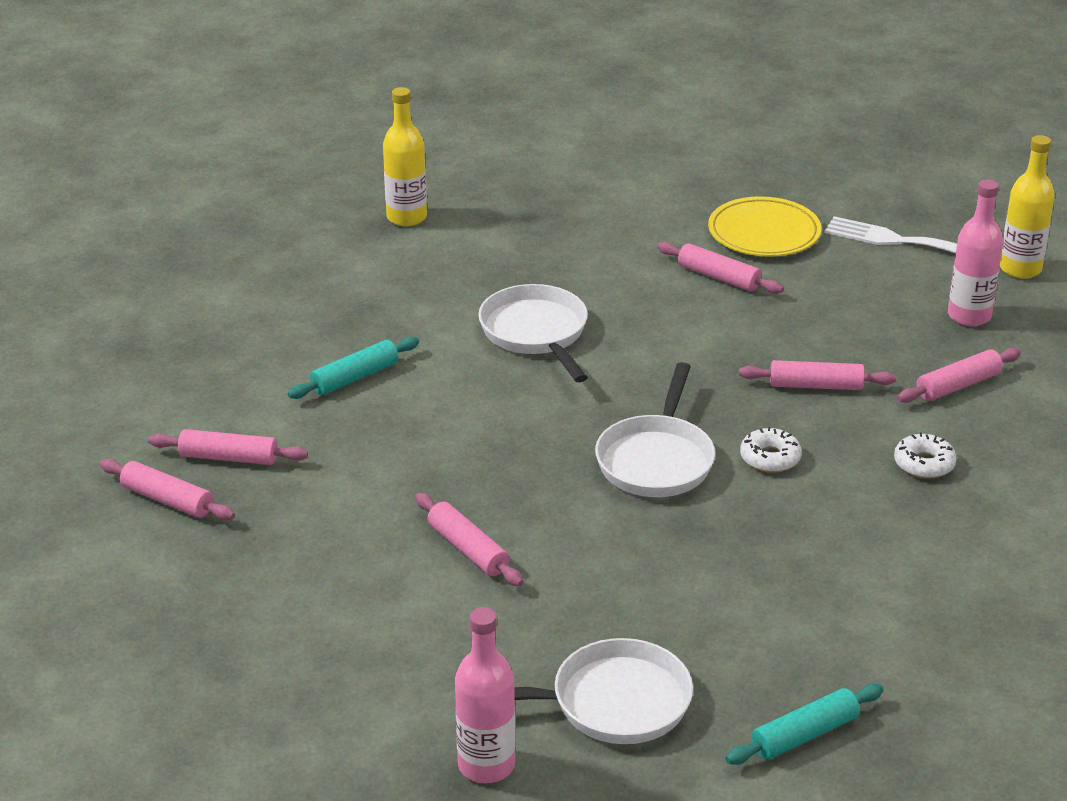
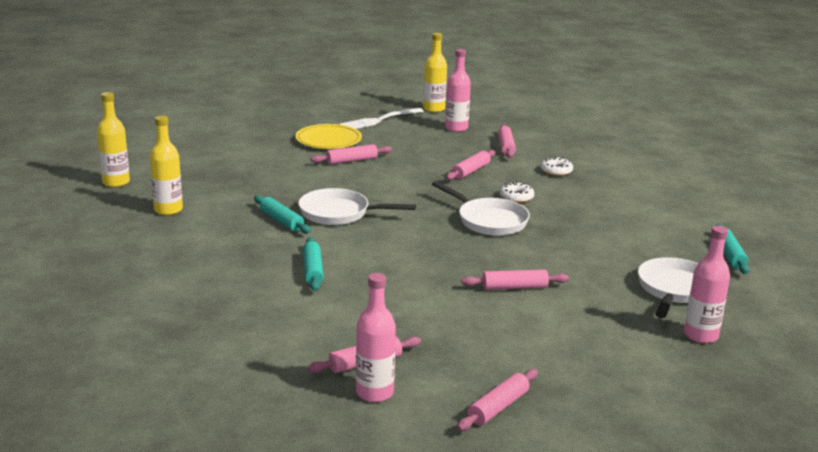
camera: 60 degrees left, 10 degrees down
(108, 531) = (374, 393): none -> pink bottle
(229, 458) = (345, 330): pink rolling pin -> pink rolling pin (498, 407)
(439, 153) = (116, 182): none -> yellow bottle
(465, 302) = (281, 221): none -> turquoise rolling pin

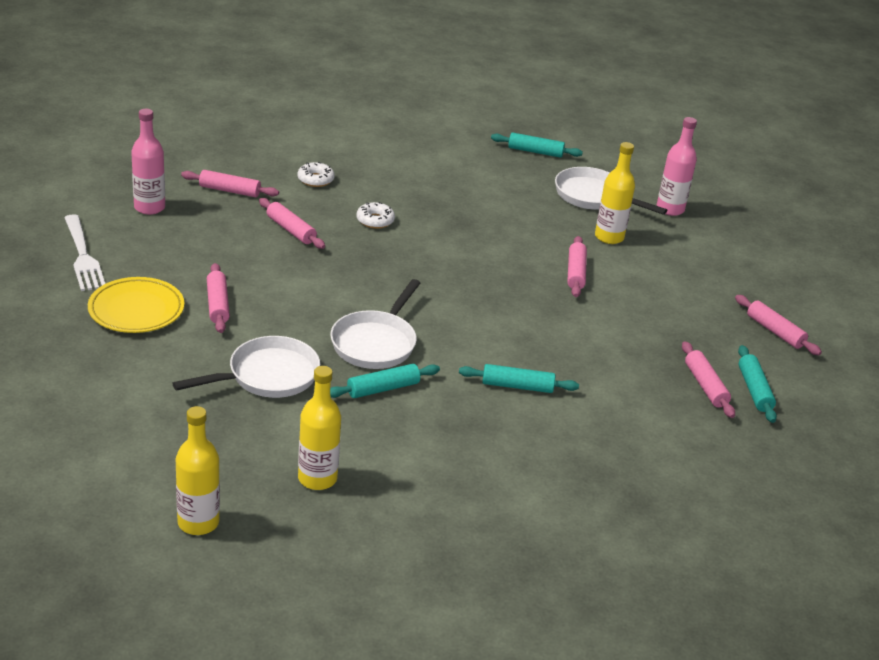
camera: 80 degrees left, 10 degrees up
(374, 393) = (754, 390): pink bottle -> turquoise rolling pin
(434, 109) = (69, 207): yellow bottle -> yellow bottle (609, 237)
(489, 221) = (427, 251): white pan -> white pan (268, 376)

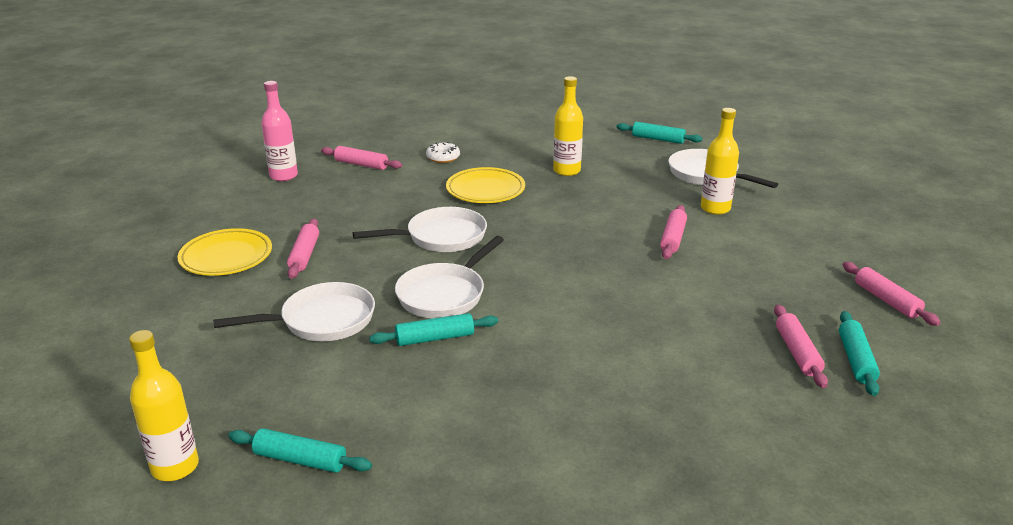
camera: 15 degrees right, 5 degrees down
(82, 256) = (203, 211): white fork -> none
(291, 230) = (403, 196): pink rolling pin -> none
(317, 478) = (326, 427): yellow bottle -> yellow bottle (566, 171)
(349, 279) = (441, 237): none -> white pan
(375, 220) = (485, 190): white donut -> yellow plate
(517, 386) = (580, 342): turquoise rolling pin -> turquoise rolling pin (300, 460)
(670, 209) = (784, 186): pink bottle -> none

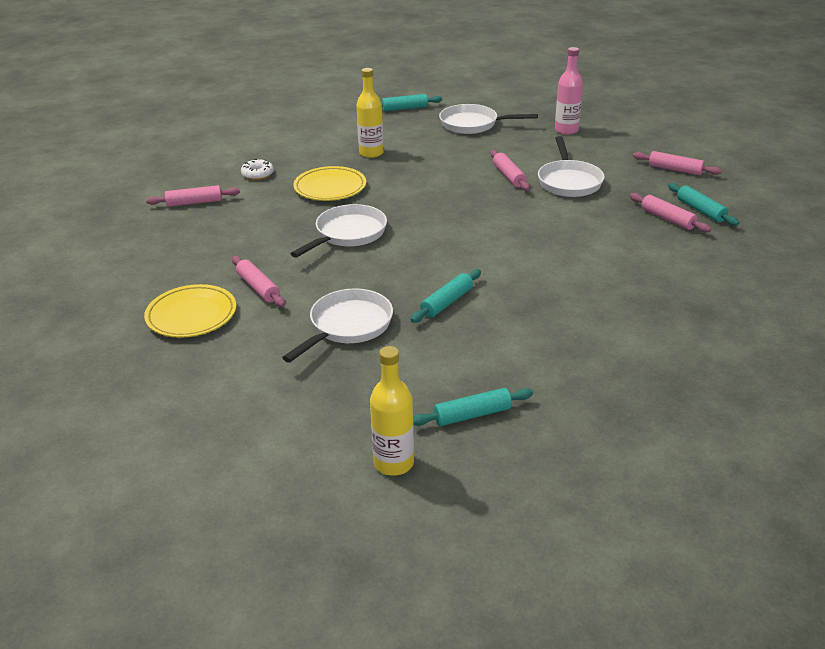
camera: 35 degrees left, 5 degrees up
(283, 176) = (136, 235): pink bottle -> pink bottle (566, 130)
(444, 294) = (410, 272): white pan -> white pan (569, 181)
(715, 208) = (508, 146): yellow bottle -> none

